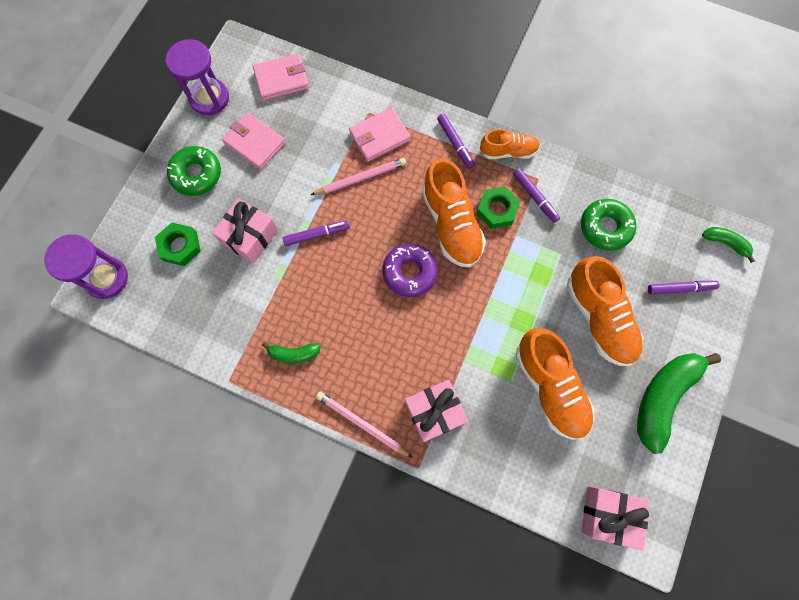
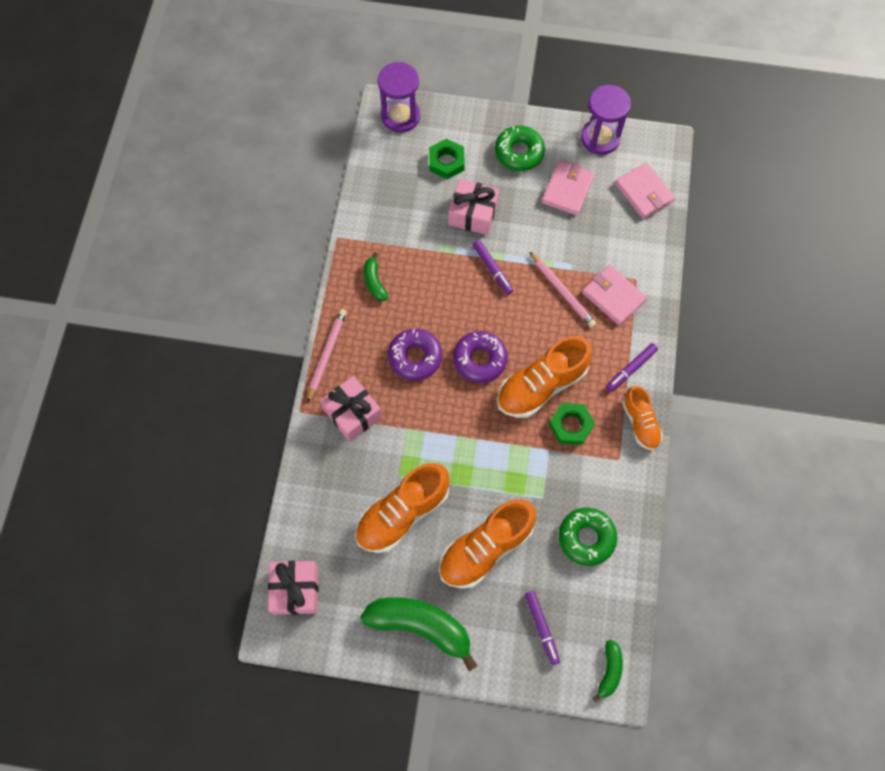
camera: 75 degrees right, 5 degrees down
(390, 333) = (415, 357): none -> purple donut
(535, 197) = (597, 460): purple marker -> none

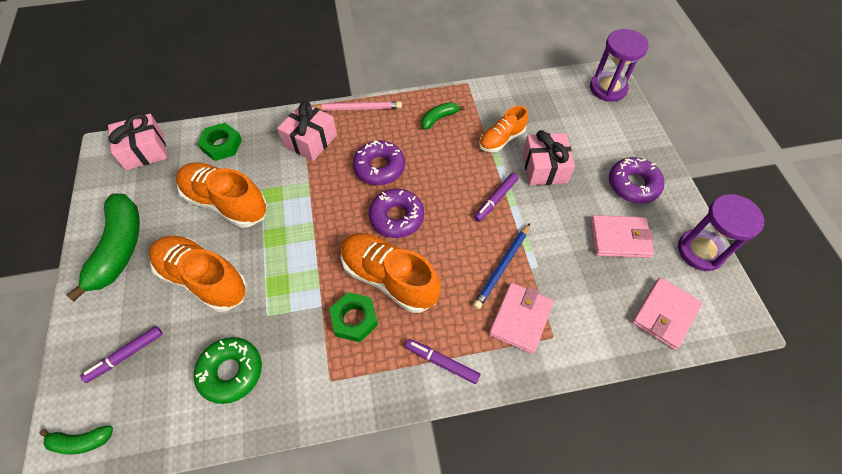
camera: 70 degrees right, 10 degrees down
(446, 162) = (585, 132): green nut -> green nut (221, 145)
(519, 152) = (633, 185): green donut -> purple donut
(562, 291) = (502, 267): pink pencil -> blue pencil
(640, 422) = (381, 391): orange shoe -> orange shoe (501, 139)

